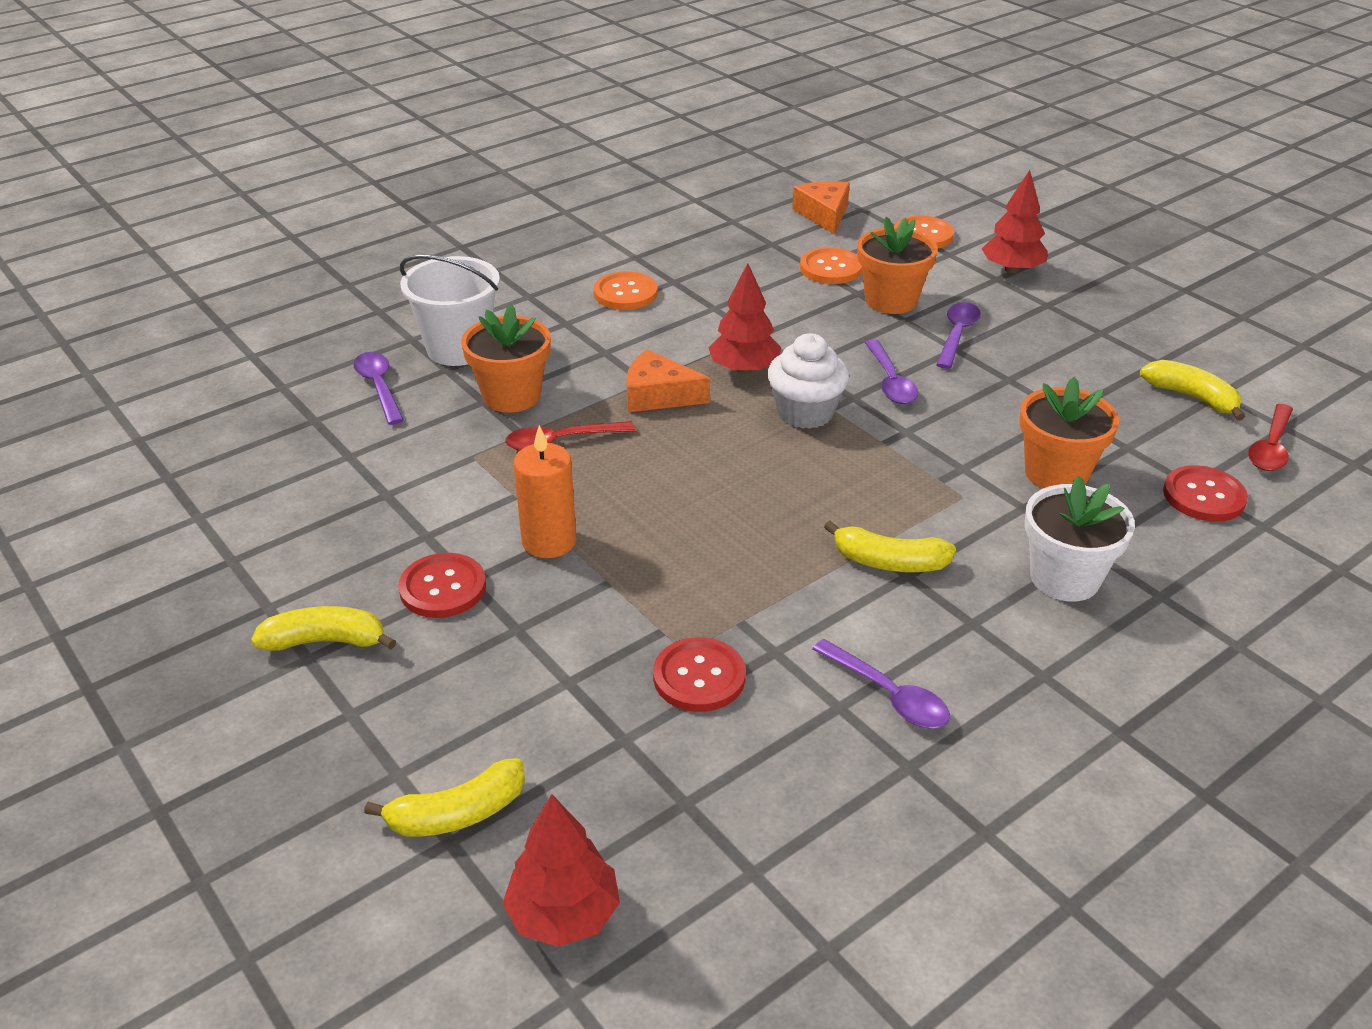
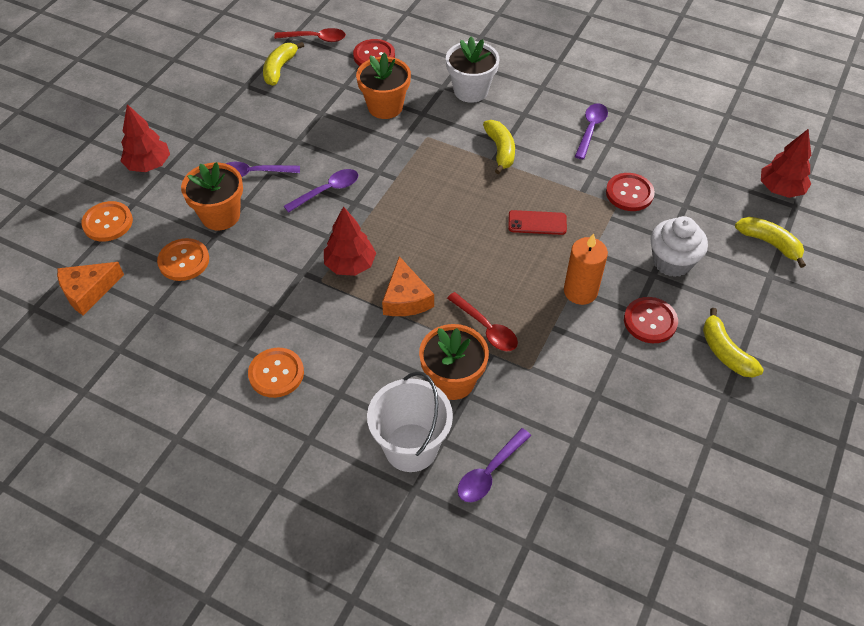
camera: 115 degrees left, 15 degrees up
(705, 546) = (537, 223): none -> red phone
(805, 412) = (384, 220): white cupcake -> white cupcake (672, 262)

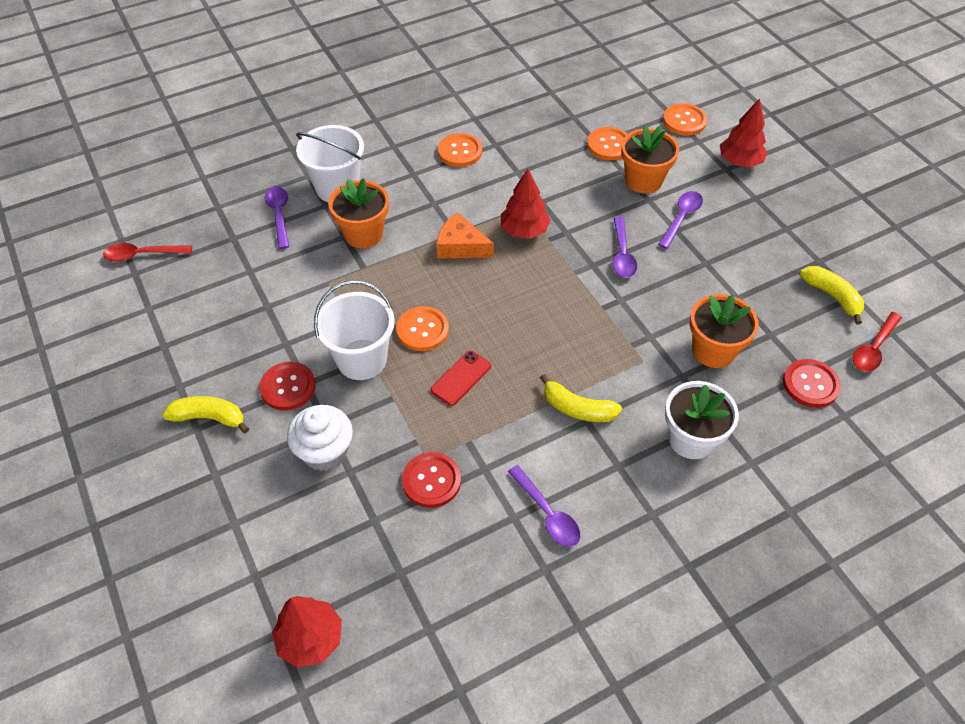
camera: 125 degrees right, 0 degrees up
(88, 291) = (618, 93): orange cheese -> none
(486, 328) = (388, 277): red spoon -> red spoon (143, 255)
(517, 271) = (422, 330): none -> orange button
(580, 291) = (362, 359): orange candle -> white bucket
(770, 243) = (263, 558): yellow banana -> none

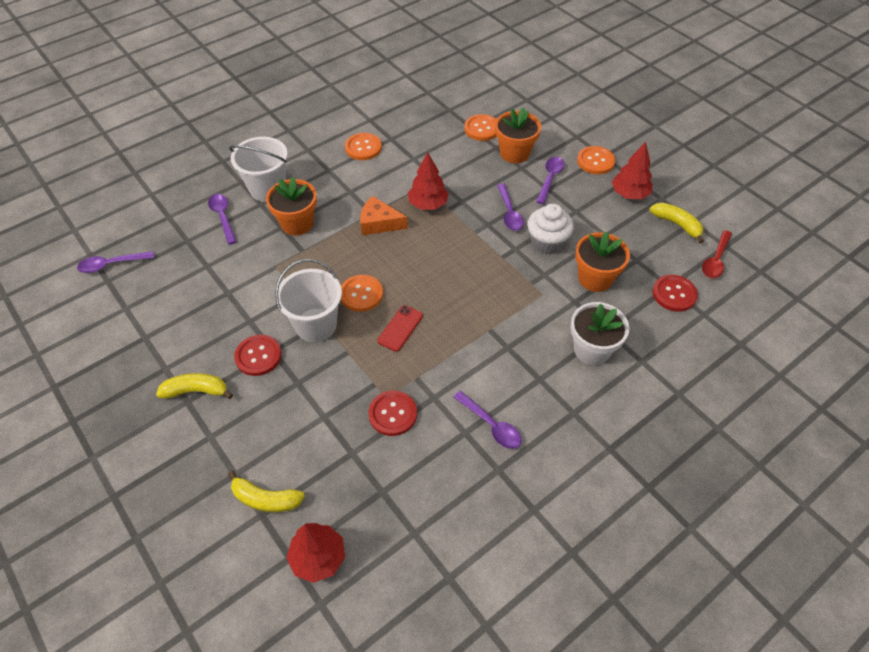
camera: 10 degrees left, 0 degrees up
(143, 255) = (111, 264): red spoon -> purple spoon
(325, 452) = (300, 404): white cupcake -> white cupcake (547, 242)
(577, 408) = (498, 339): yellow banana -> yellow banana (265, 499)
(684, 121) = (537, 103): orange button -> orange button (595, 161)
(739, 162) = (586, 130): red tree -> red tree (629, 194)

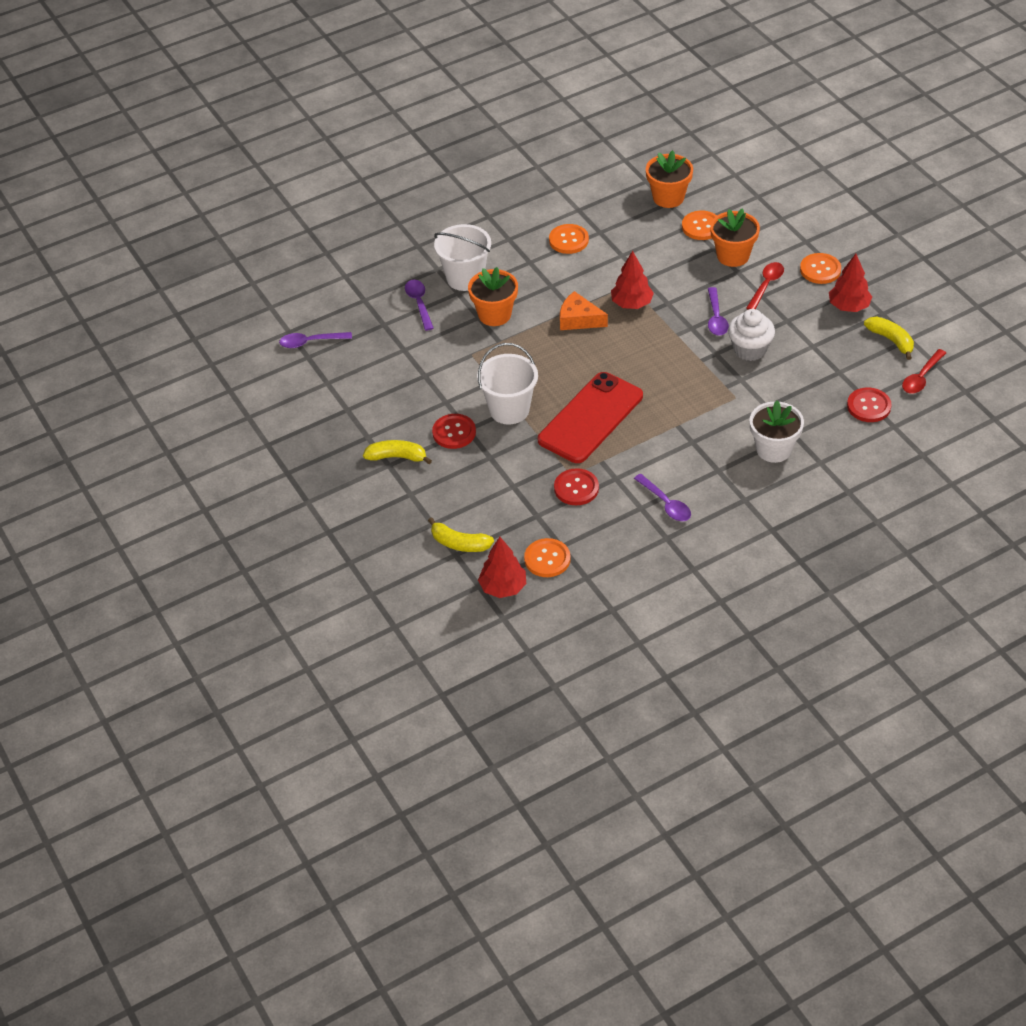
camera: 10 degrees right, 5 degrees down
(361, 294) = (555, 385): orange button -> orange button (547, 559)
(400, 328) = (590, 418): red phone -> red phone, size x2.28
(550, 179) = (766, 285): purple spoon -> red spoon
(595, 278) = (792, 386): orange flower pot -> orange flower pot (668, 197)

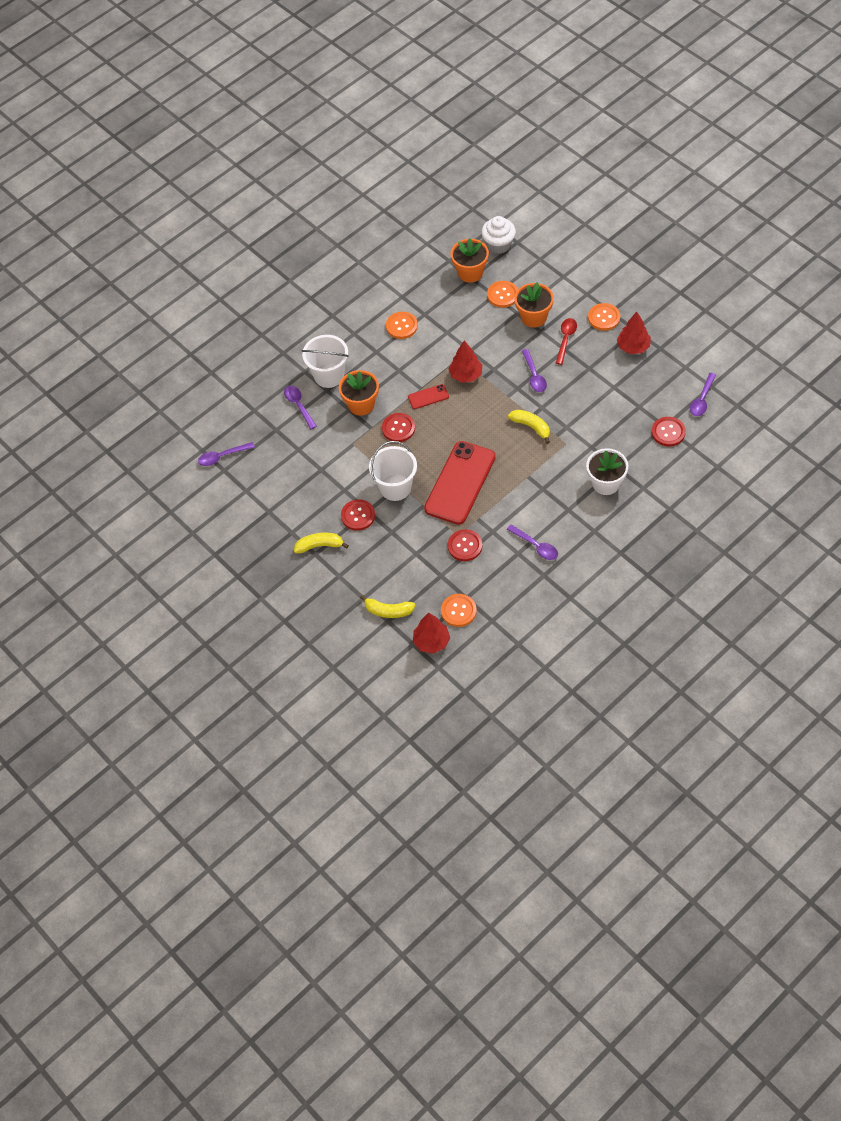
camera: 10 degrees left, 10 degrees up
(532, 347) = (398, 428): none -> red button
(578, 319) = (428, 397): orange cheese -> red phone
(750, 349) = (567, 399): white cupcake -> white cupcake (498, 245)
(891, 340) = (672, 371): yellow banana -> yellow banana (531, 427)
(921, 377) = (702, 399): red spoon -> purple spoon

